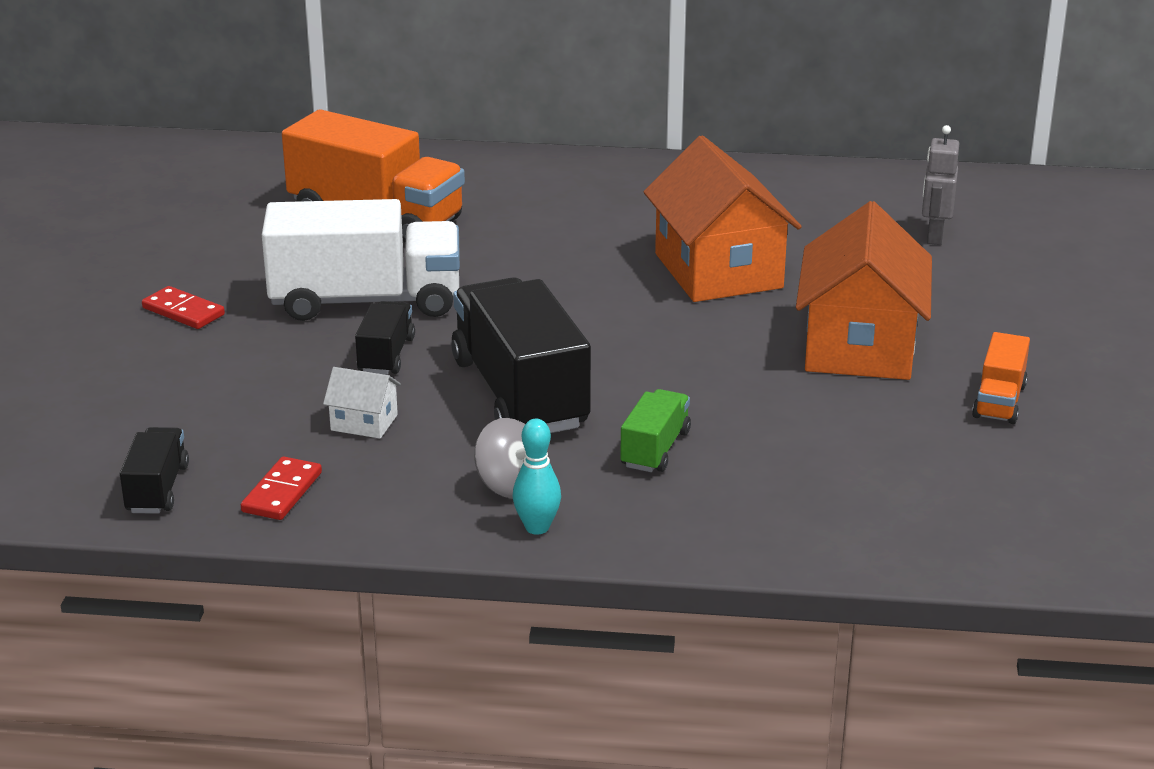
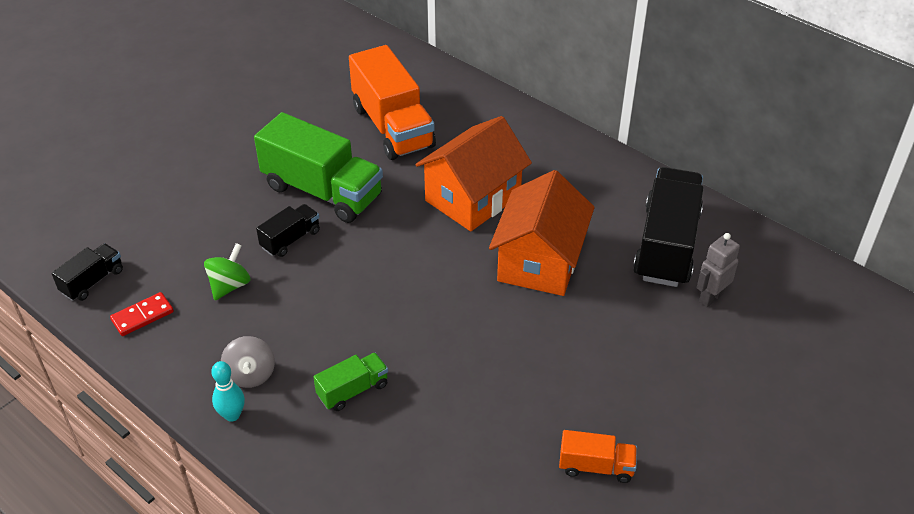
camera: 35 degrees right, 15 degrees up
(183, 311) = (228, 155): red domino -> none
(364, 422) = (229, 285): white house -> green spinning top
(366, 301) = (322, 191): white truck -> green truck
(520, 394) = (327, 306): black truck -> black truck (666, 245)
(859, 346) = (558, 370): orange house -> orange house (472, 198)
(999, 401) = (596, 466): orange truck -> orange truck turned 135 degrees counterclockwise

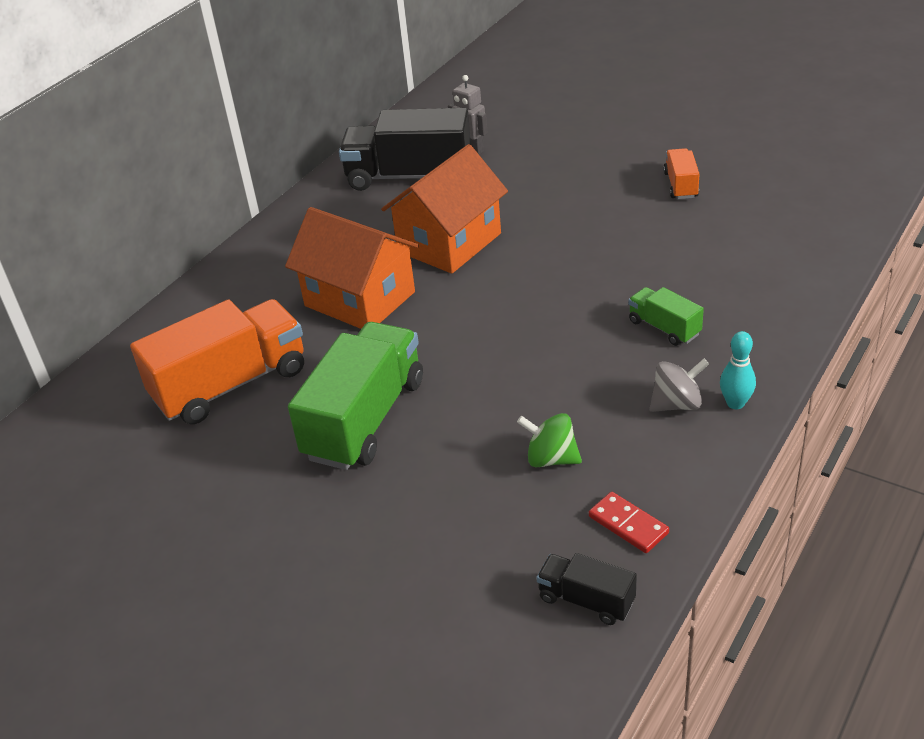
camera: 95 degrees left, 5 degrees down
(290, 239) = (458, 426): black truck -> none
(539, 261) = (449, 243): orange house -> orange house turned 60 degrees counterclockwise

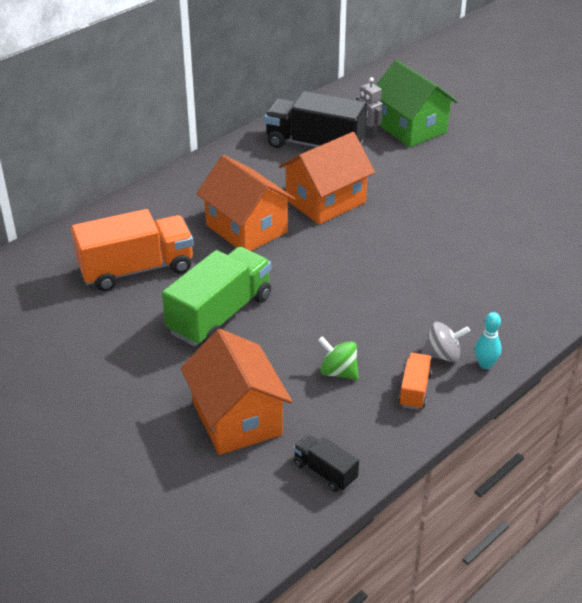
camera: 10 degrees right, 0 degrees up
(438, 555) = (237, 418): none -> orange house
(521, 132) = (410, 128): none -> green house
(628, 524) = (374, 429): red domino -> none
(664, 328) = (456, 299): green truck -> none
(680, 185) = (514, 195): orange truck -> orange truck (414, 390)

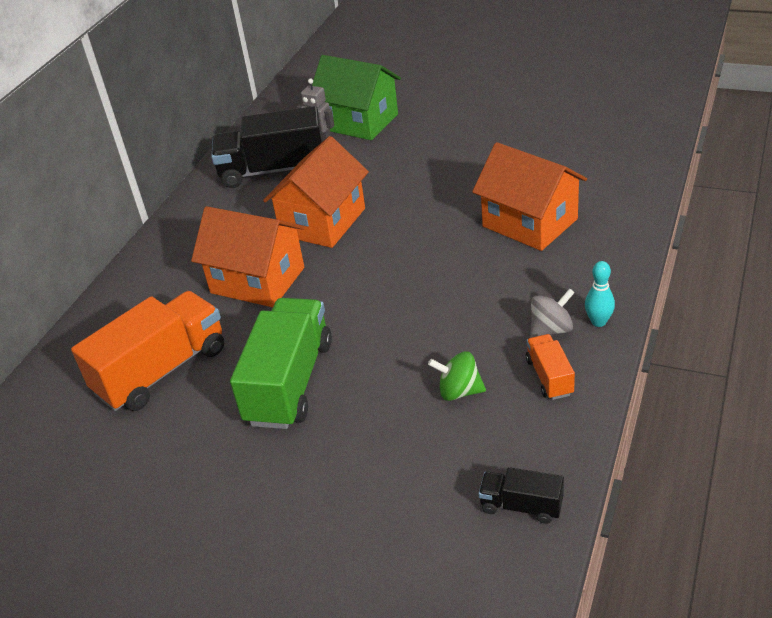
camera: 20 degrees left, 0 degrees up
(237, 418) = (385, 489): orange house -> orange house (529, 223)

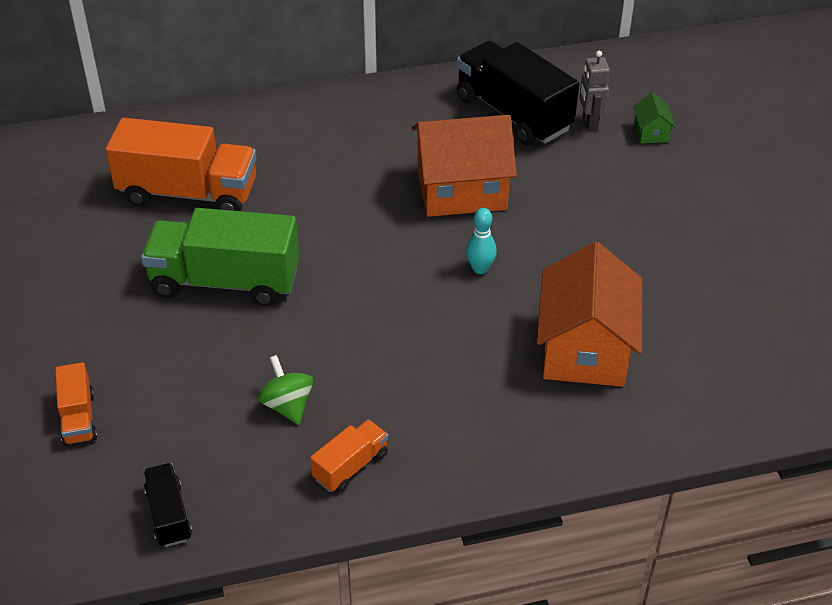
camera: 50 degrees right, 5 degrees up
(257, 280) = (343, 190): orange house -> none
(289, 382) = (225, 281): green truck -> green truck turned 150 degrees counterclockwise
(359, 122) = (651, 132): green house -> green house, size x0.43
(362, 534) = (78, 418): none -> orange truck
(551, 329) = (422, 439): grey spinning top -> none
(598, 322) = (461, 473): turquoise bowling pin -> turquoise bowling pin (480, 269)

